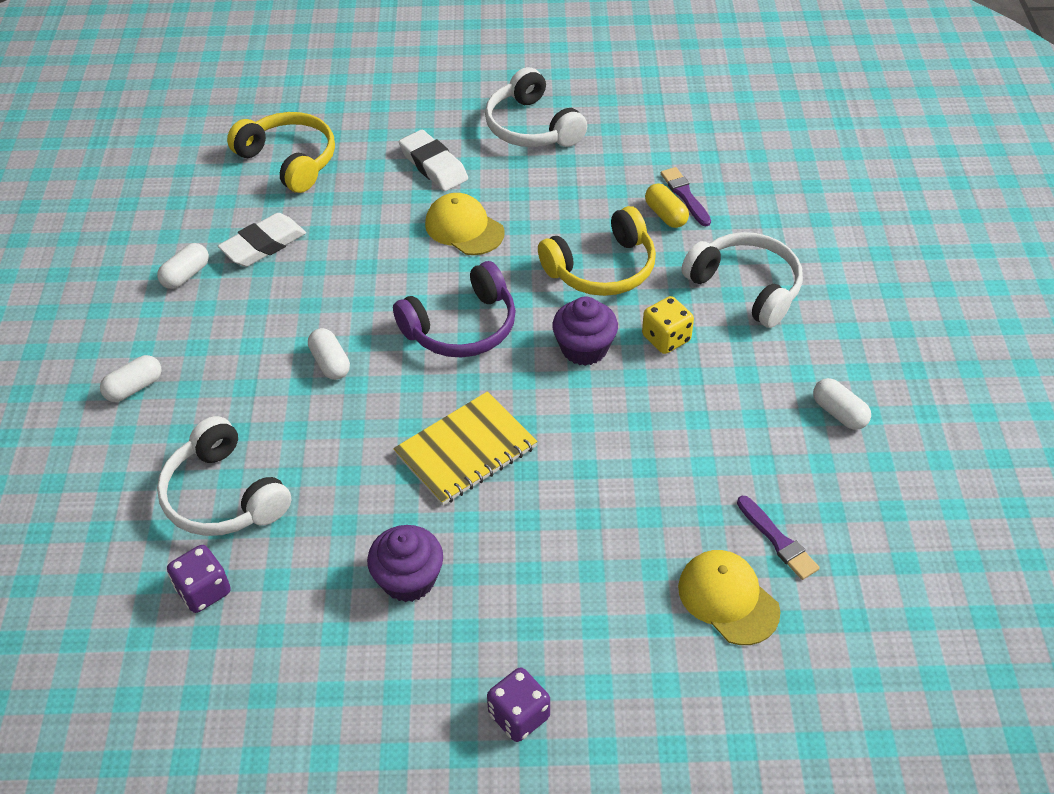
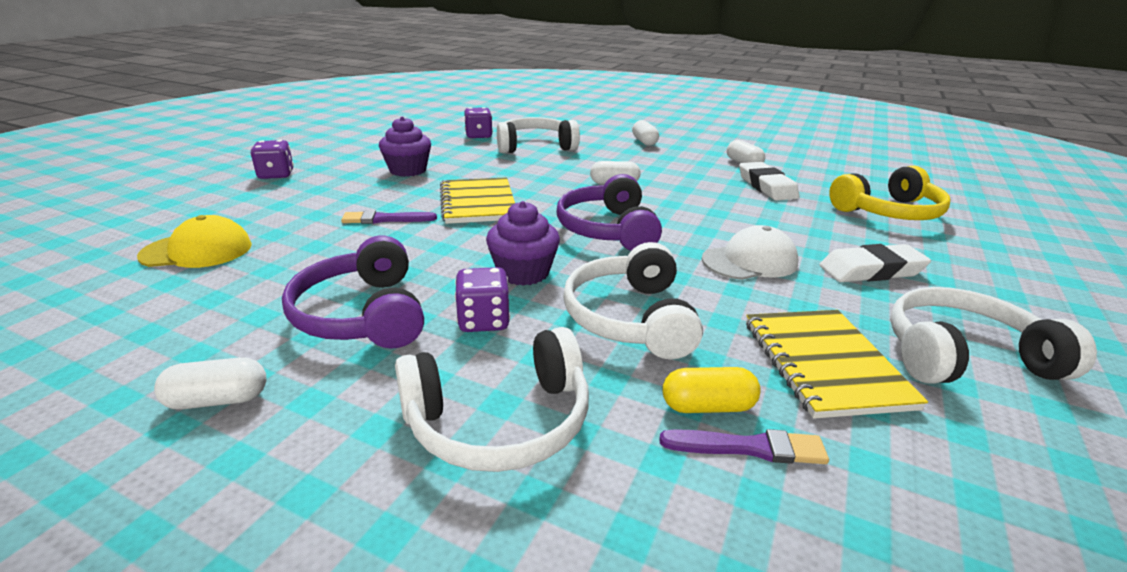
camera: 115 degrees right, 20 degrees down
(464, 228) = (750, 261): yellow cap -> white cap
(586, 178) = (824, 364): none -> yellow notebook
(602, 269) = (630, 318): yellow headphones -> white headphones
(666, 338) = (483, 321): yellow dice -> purple dice
(713, 407) = (362, 314): none -> purple headphones
(777, 540) = (187, 290): purple brush -> purple brush (386, 219)

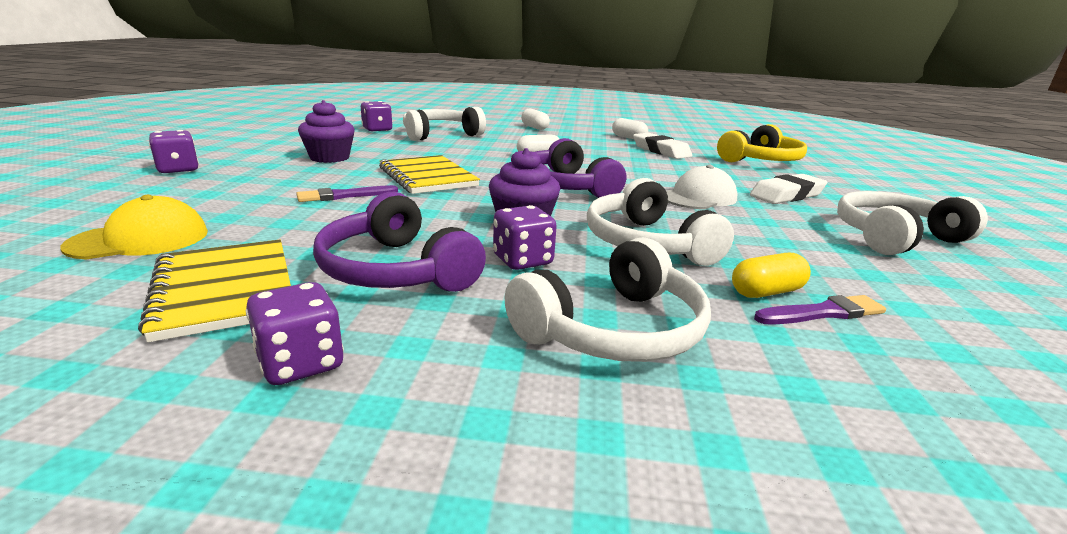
camera: 20 degrees left, 5 degrees down
(218, 400) = (301, 363): white capsule -> purple dice
(824, 364) = (816, 253): yellow notebook -> yellow notebook (225, 290)

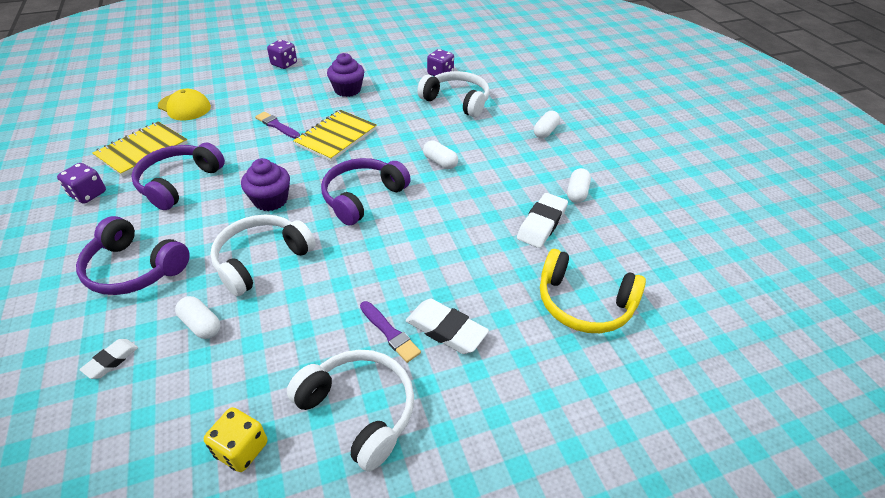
camera: 65 degrees right, 20 degrees up
(522, 260) = (208, 217): purple dice -> none
(614, 330) = (134, 269): white headphones -> purple headphones
(698, 197) = (389, 271): white cap -> none
(766, 292) = (201, 324): yellow capsule -> white capsule
(822, 313) = (178, 352): purple brush -> purple brush (390, 333)
(844, 369) = (111, 360): none -> white eraser
(973, 294) = (241, 449): none -> yellow dice

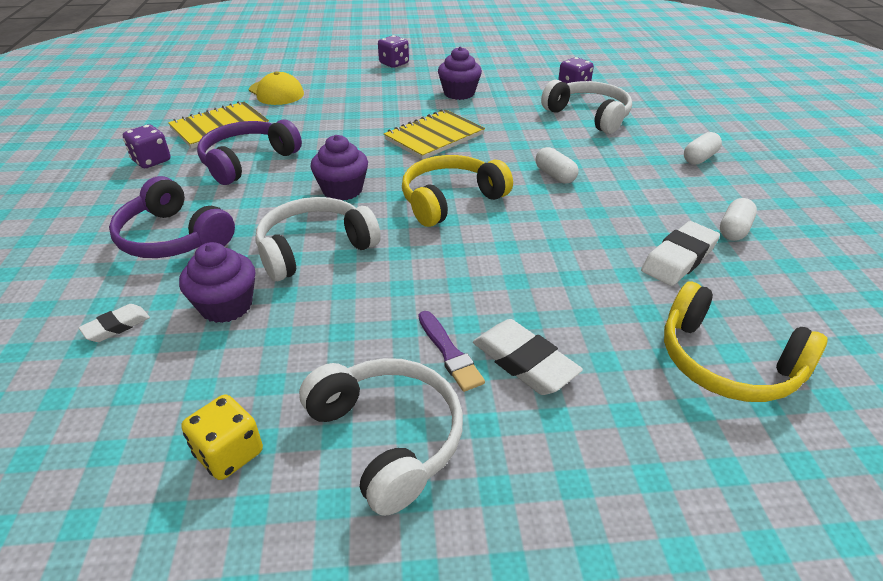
camera: 15 degrees right, 5 degrees down
(201, 324) = (226, 305): white capsule -> purple cupcake
(277, 125) = (370, 119): purple brush -> none
(362, 197) = (450, 200): purple headphones -> yellow headphones

